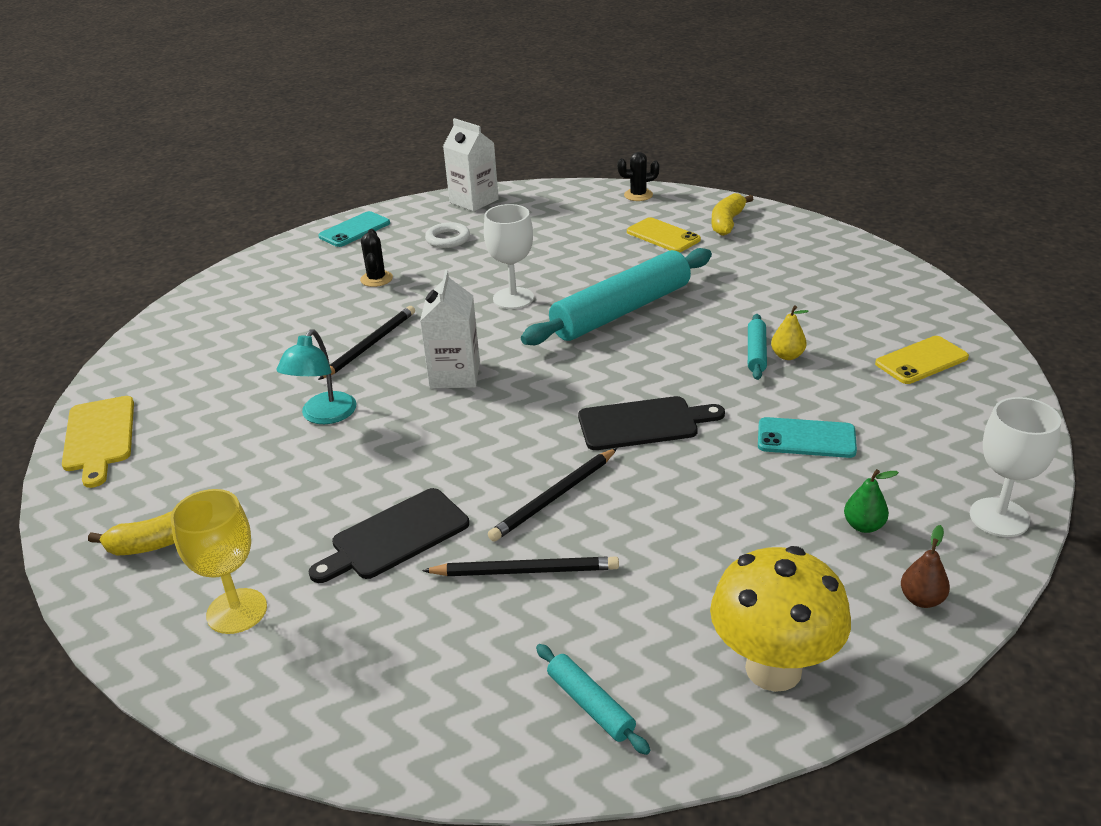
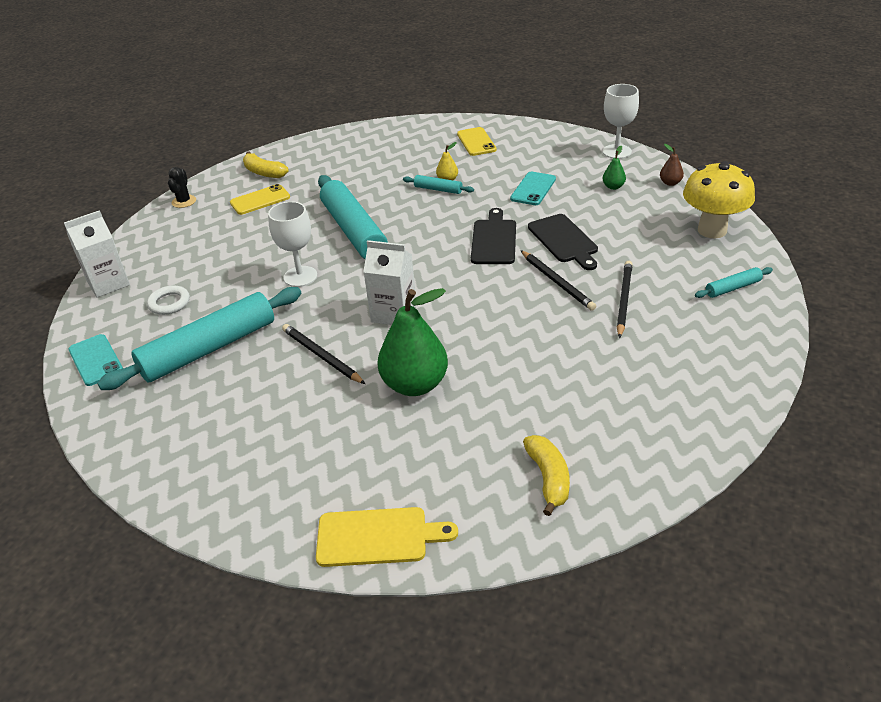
camera: 75 degrees left, 5 degrees up
(237, 611) = (637, 430): yellow goblet -> none
(324, 416) = (415, 384): turquoise lamp -> green pear
(376, 279) = (209, 349): black cactus -> turquoise rolling pin
(395, 536) = (577, 352): black cutting board -> black cutting board (564, 240)

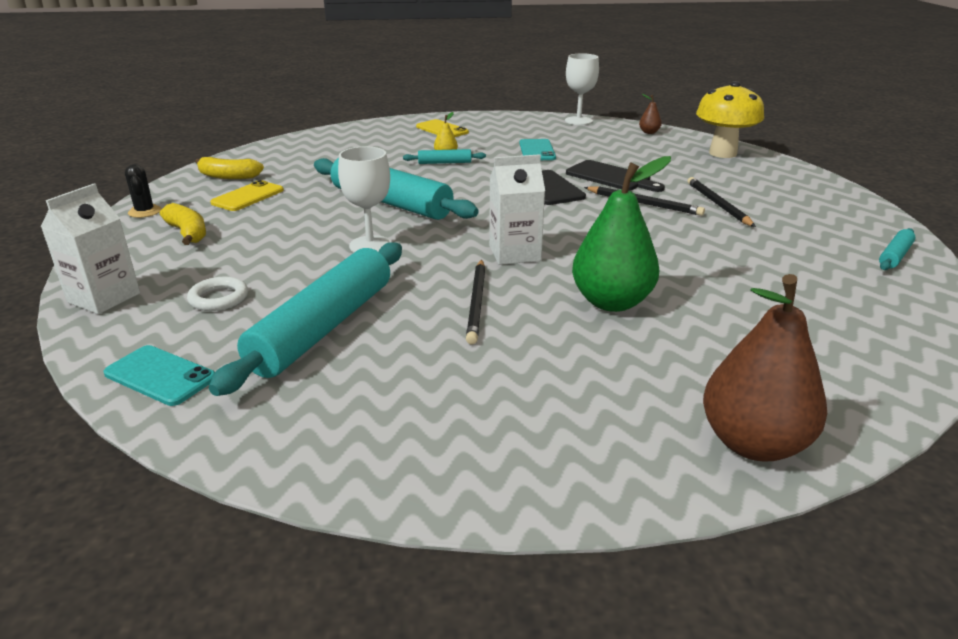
camera: 30 degrees left, 10 degrees down
(321, 356) = (477, 303): black pencil -> black pencil turned 105 degrees counterclockwise
(378, 537) = (753, 444): yellow cutting board -> brown pear
(548, 478) = (843, 340): yellow banana -> yellow banana (188, 233)
(613, 187) = (605, 140): green pear -> none
(733, 288) = (790, 182): turquoise rolling pin -> turquoise rolling pin (895, 256)

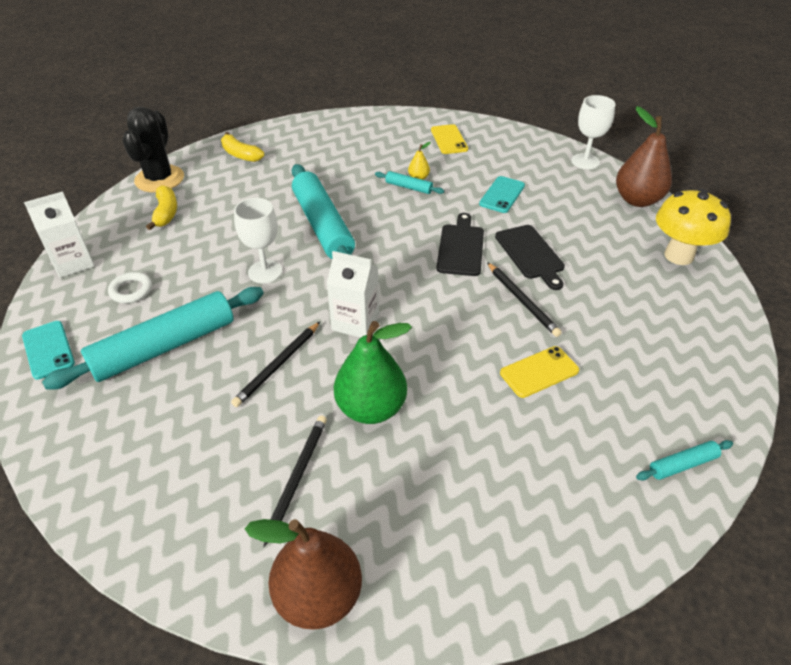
camera: 30 degrees right, 15 degrees up
(145, 211) = (159, 179): black cactus -> black cactus, size x2.03
(248, 196) = (234, 184): yellow phone -> yellow phone (539, 372)
(649, 132) = (637, 200): brown pear -> brown pear, size x2.30
(717, 204) = (589, 327): black pencil -> black pencil (297, 477)

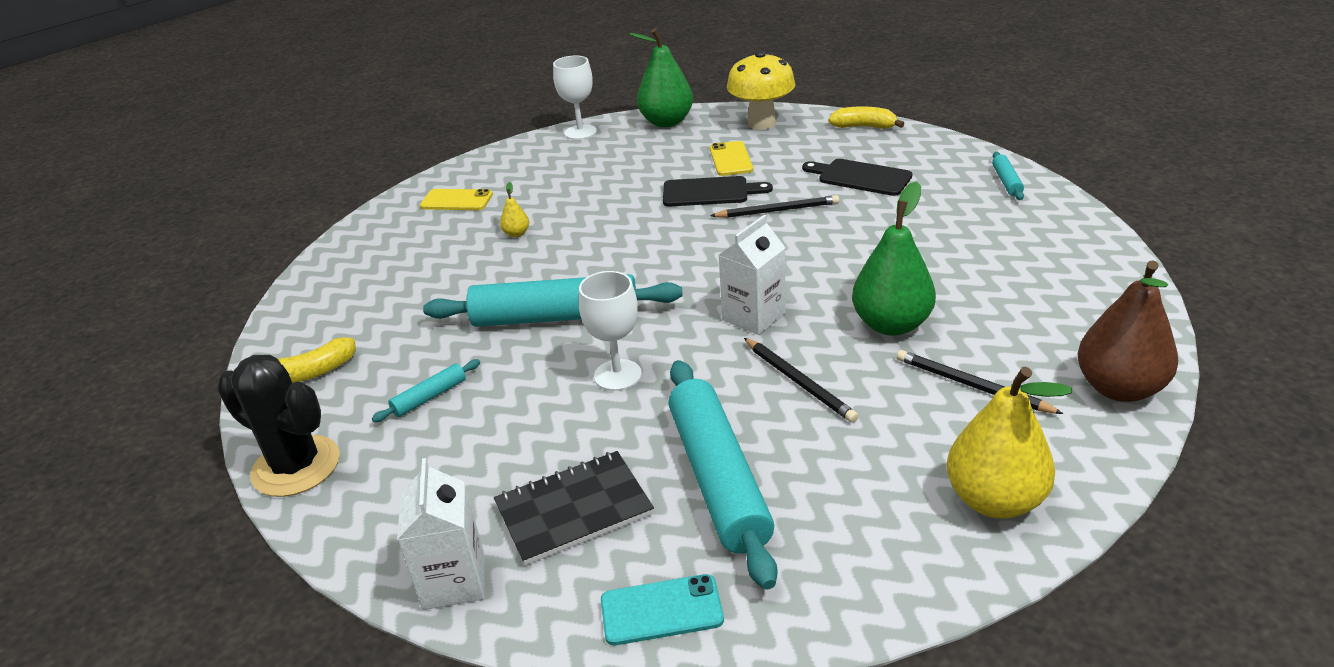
camera: 65 degrees left, 10 degrees down
(131, 290) = (574, 510): white ring -> black notebook
(154, 509) = (995, 500): none -> yellow pear
(166, 213) = (402, 463): yellow banana -> yellow banana (864, 127)
(409, 187) = (529, 243): turquoise rolling pin -> turquoise rolling pin (429, 397)
(461, 247) = (670, 229): black cutting board -> black cutting board (860, 177)
(502, 195) = (597, 188): turquoise phone -> none
(539, 372) = (879, 221): yellow phone -> yellow phone (731, 159)
(637, 200) = (666, 122): brown pear -> green pear

